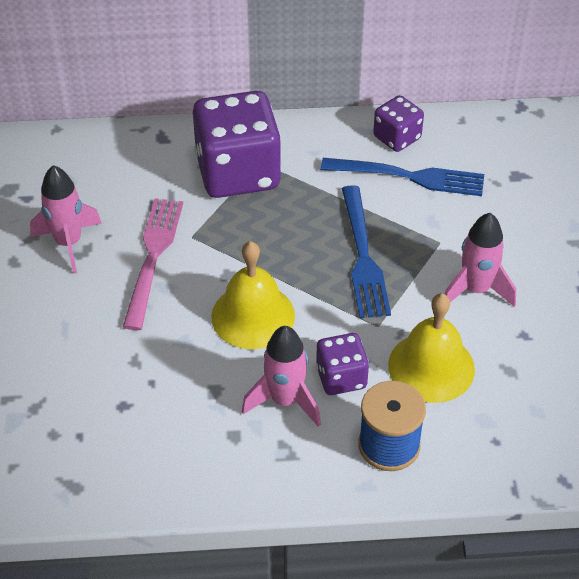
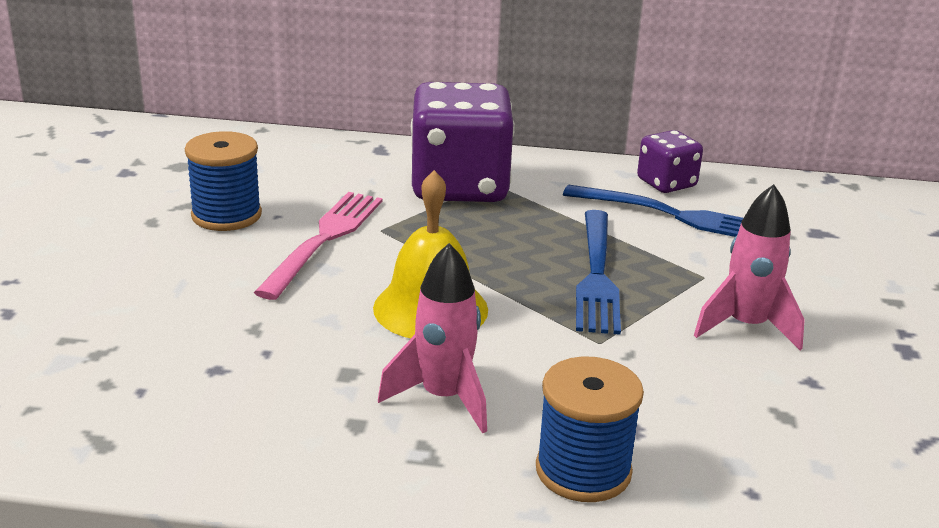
camera: 10 degrees right, 20 degrees down
(69, 243) = (226, 215): pink rocket -> blue spool
(341, 377) = (532, 386): purple dice -> none
(431, 367) = (667, 394): yellow bell -> none

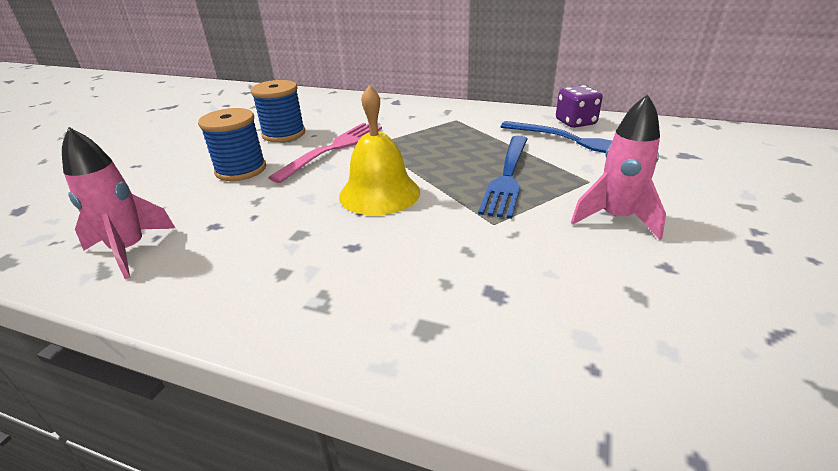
camera: 15 degrees right, 5 degrees up
(443, 398) = (357, 257): pink rocket -> pink rocket (129, 250)
(459, 186) = (435, 121): purple dice -> none
(583, 471) = (442, 330): blue spool -> blue spool (241, 170)

